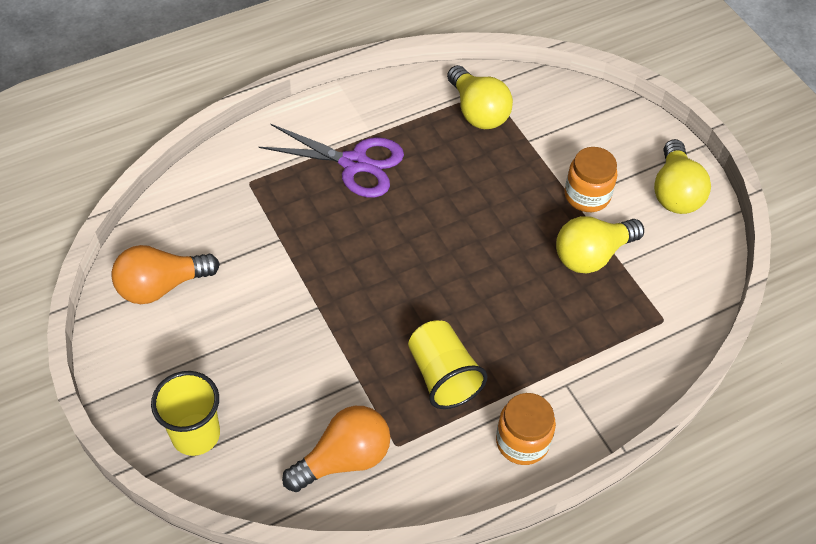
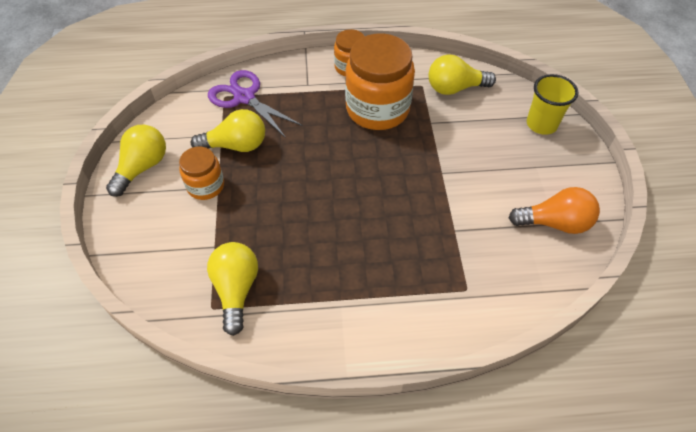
camera: 155 degrees left, 0 degrees up
(344, 459) = (455, 88): orange light bulb -> yellow light bulb
(354, 163) = (369, 276): purple scissors -> purple scissors (244, 97)
(443, 376) = (377, 109): yellow cup -> orange jar

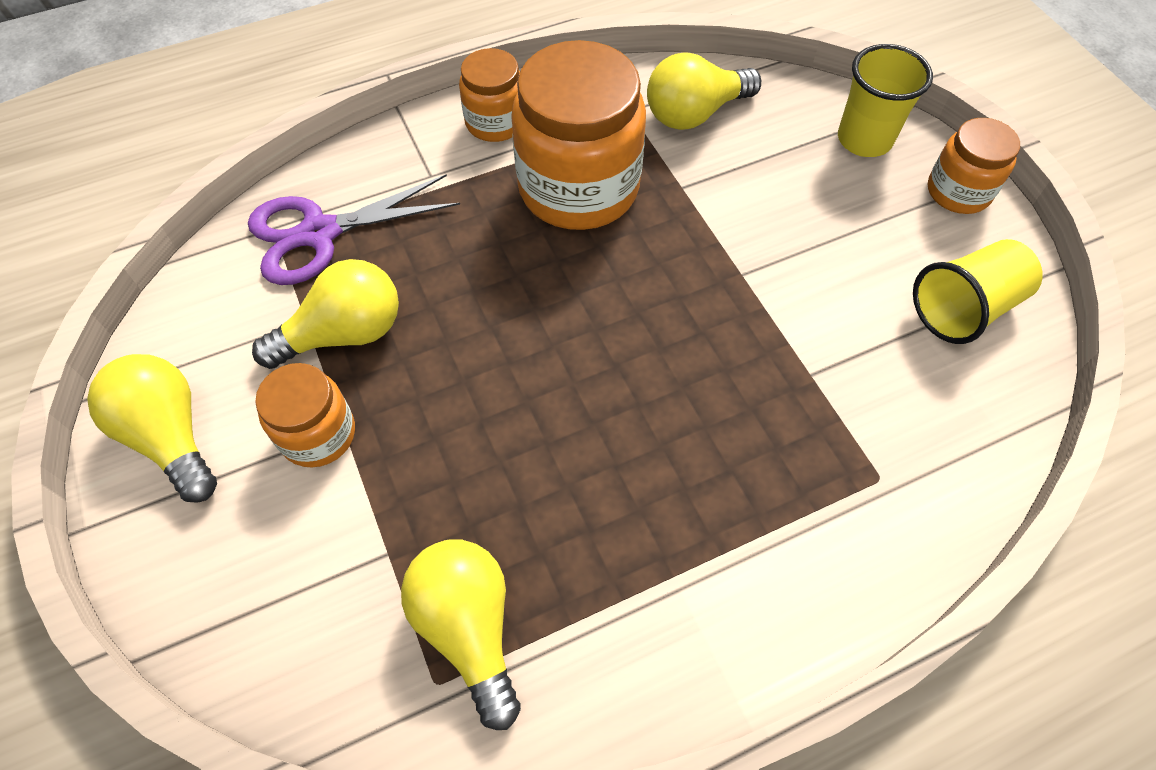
camera: 20 degrees left, 5 degrees up
(142, 167) = (170, 436): yellow light bulb -> yellow light bulb turned 45 degrees counterclockwise
(244, 97) = (320, 233): purple scissors -> purple scissors turned 45 degrees counterclockwise
(554, 223) = (964, 308): orange light bulb -> yellow cup
(581, 164) = (958, 192): none -> orange jar

